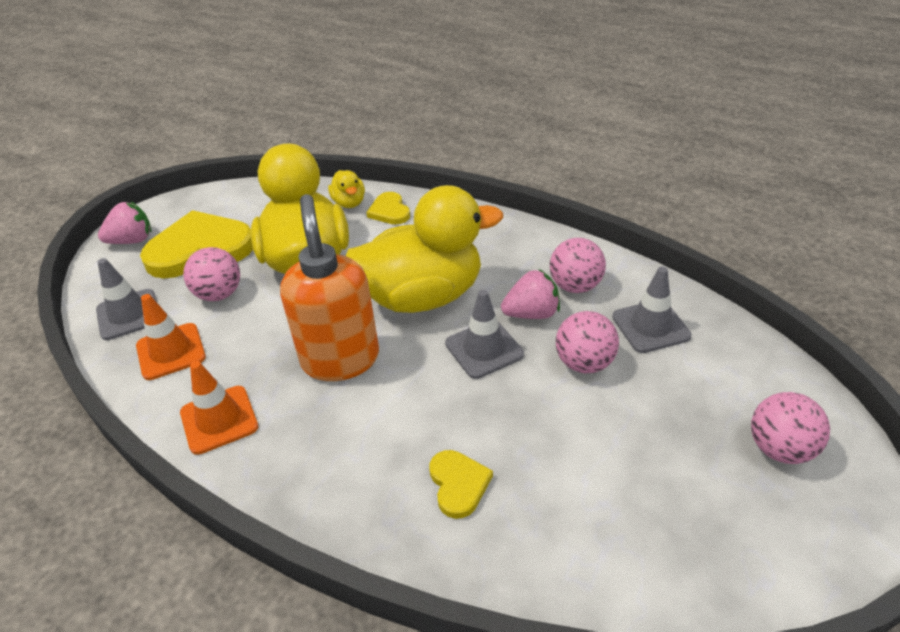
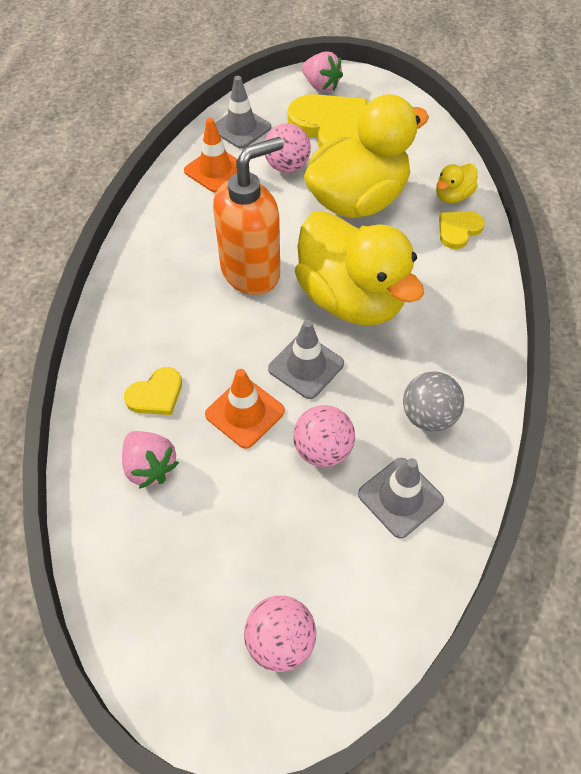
camera: 65 degrees right, 15 degrees up
(219, 419) = (164, 228): orange traffic cone -> orange traffic cone (245, 413)
(531, 314) = (369, 390): pink strawberry -> pink strawberry (150, 467)
(575, 286) = (428, 416): pink ball -> grey ball

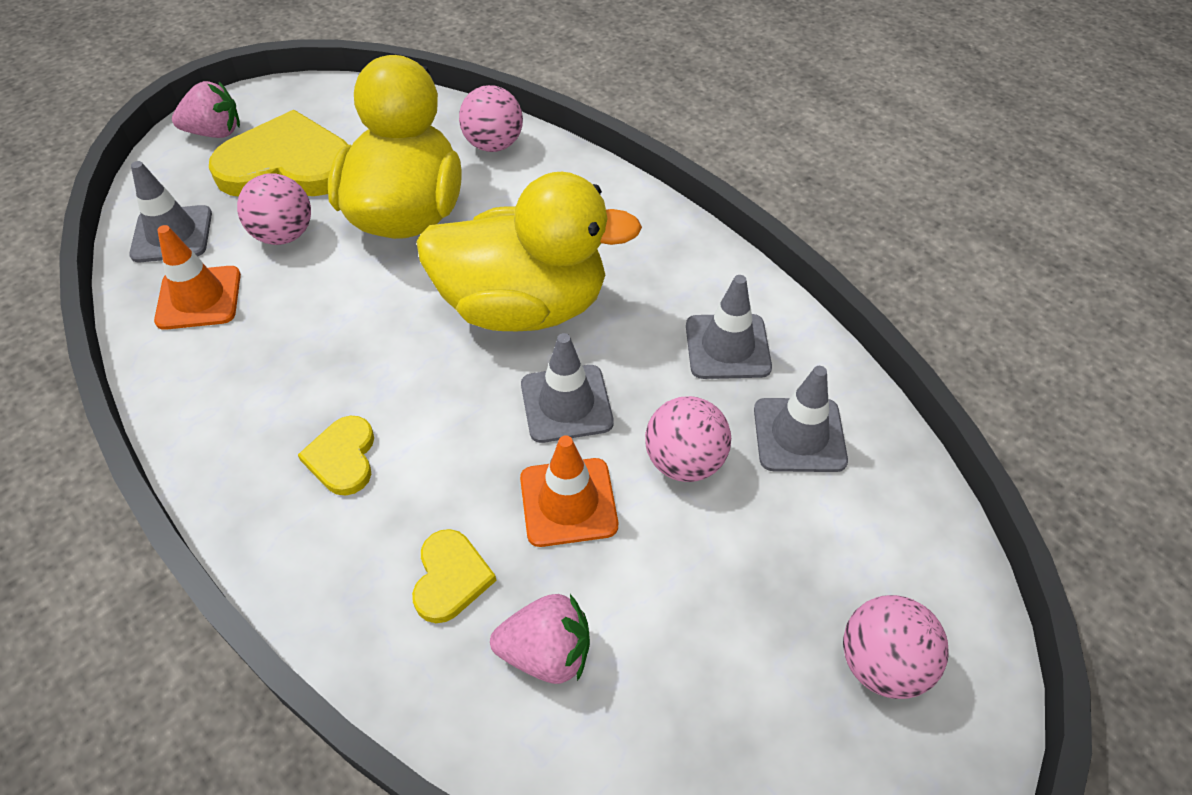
camera: 50 degrees left, 5 degrees down
(251, 272) = (387, 365): orange soap dispenser -> none
(428, 416) = (727, 347): grey ball -> grey traffic cone
(452, 196) = (493, 145): yellow duck -> pink ball
(458, 230) = (539, 170): yellow heart -> yellow heart (343, 458)

